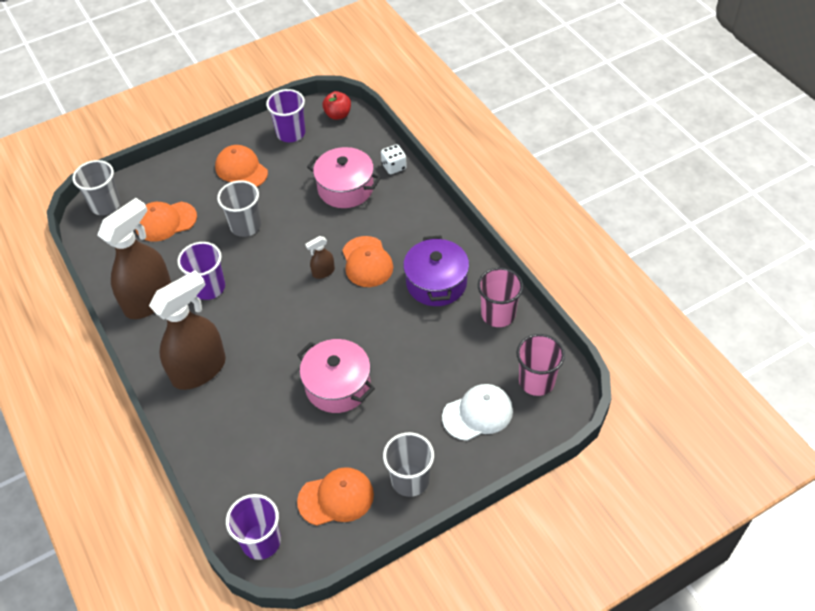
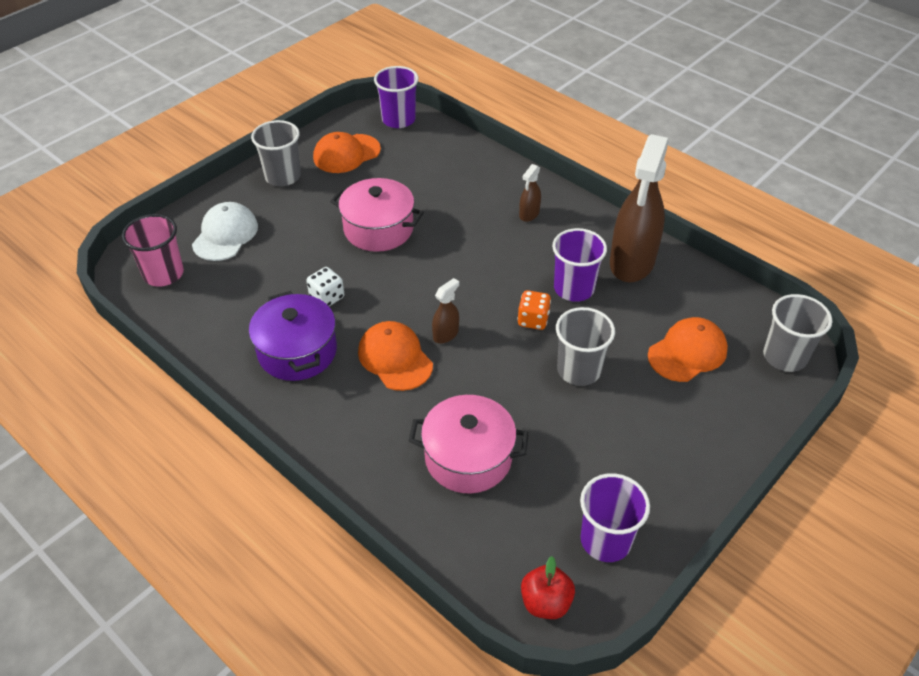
camera: 160 degrees right, 5 degrees down
(199, 369) = (529, 214): brown spray bottle -> brown spray bottle, size x0.43
(241, 170) = (641, 452): orange cap -> none
(254, 269) = (533, 320): none -> orange dice
(394, 167) = (407, 514): white dice -> white dice (327, 297)
(478, 413) = (225, 235): white cap -> white cap turned 150 degrees clockwise
(498, 314) = (213, 331): pink cup -> none

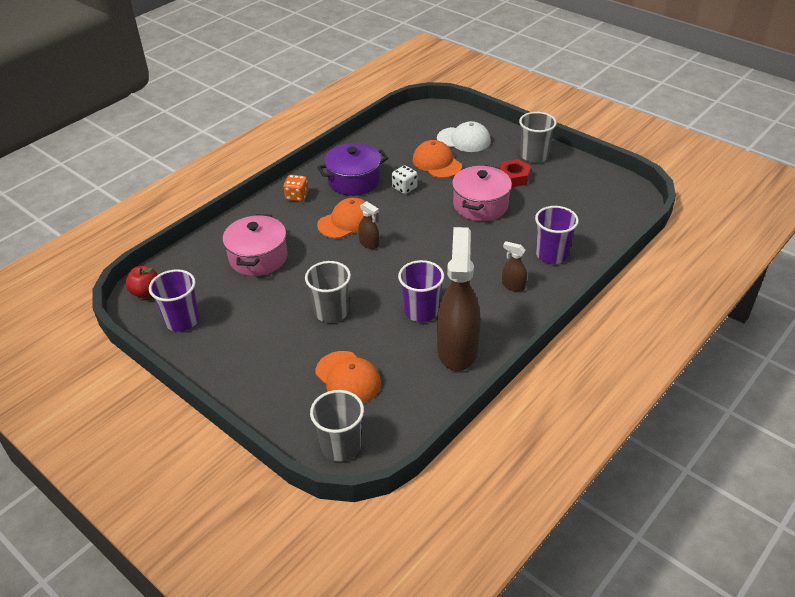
camera: 90 degrees right, 5 degrees down
(163, 274) = (423, 122): pink cup -> none
(325, 197) = (513, 177): none -> red nut
(346, 154) = (571, 182): orange cap -> orange cap (437, 163)
(398, 120) = (628, 206): purple cup -> purple cup (551, 254)
(533, 320) = (384, 288): orange dice -> orange dice (297, 196)
(632, 262) = (457, 349): brown spray bottle -> brown spray bottle turned 75 degrees clockwise

